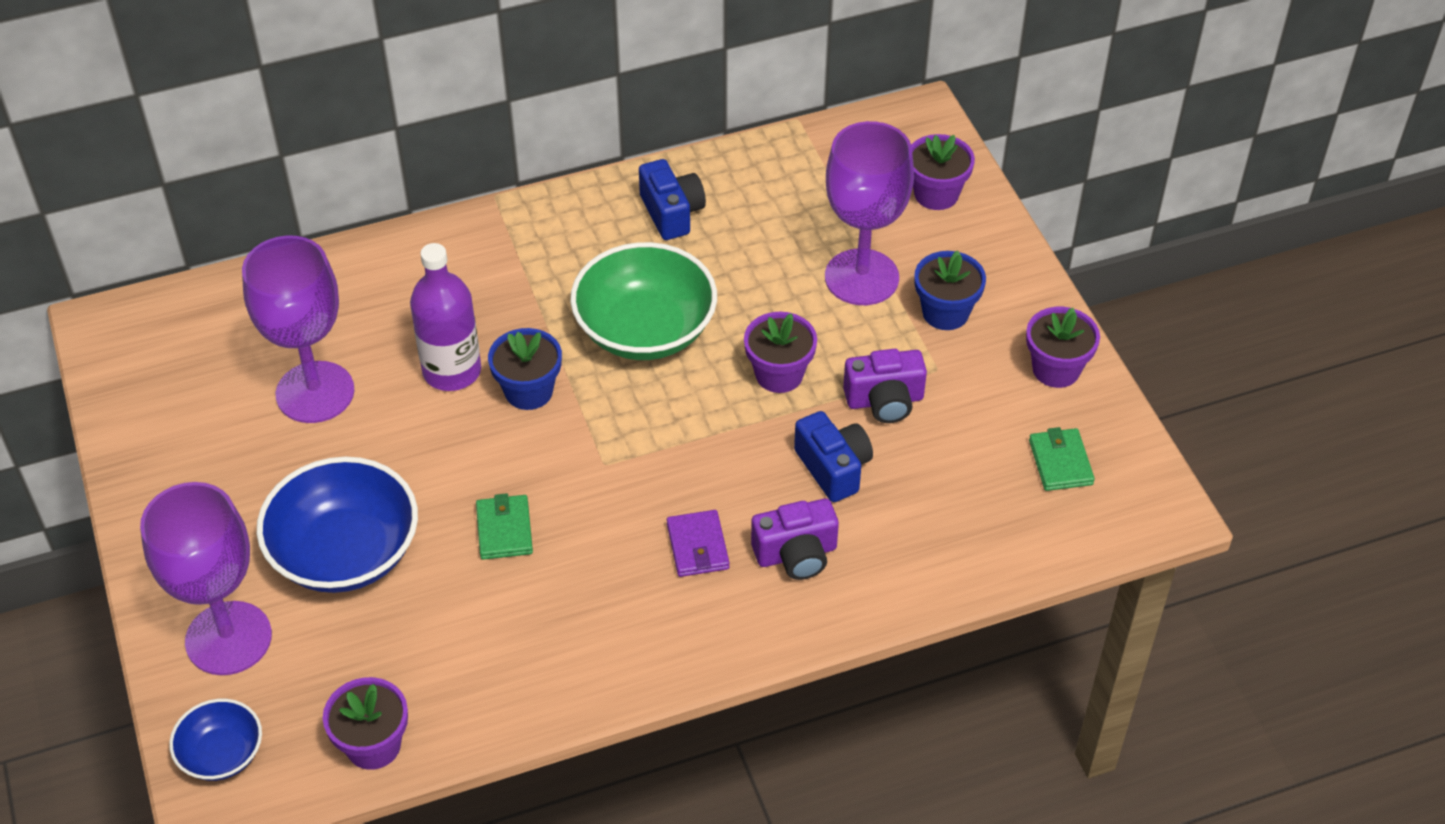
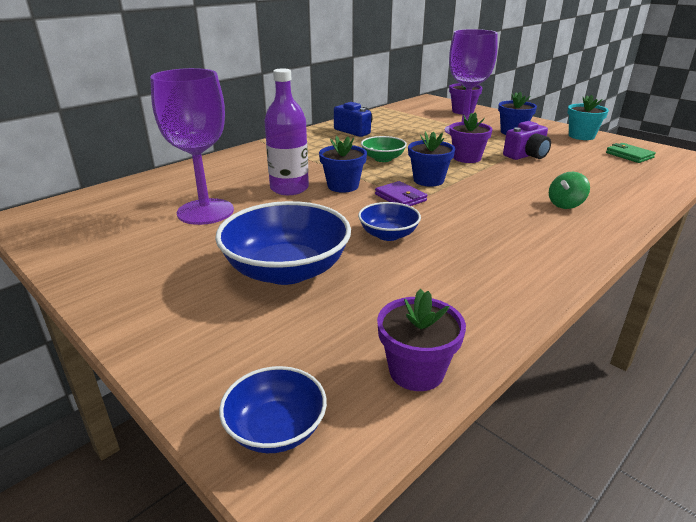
camera: 25 degrees left, 20 degrees down
(228, 638) = (224, 342): purple goblet -> none
(504, 530) = (388, 235): green wallet -> blue bowl
(645, 330) = (383, 159): green bowl -> green bowl, size x0.54
(661, 420) = (428, 180): none -> blue flower pot
(698, 546) = (510, 214): purple wallet -> purple wallet (400, 197)
(796, 554) = (565, 205): purple camera -> green spinning top
(833, 468) = (536, 176): blue camera -> none
(1056, 369) = (581, 136): purple flower pot -> turquoise flower pot

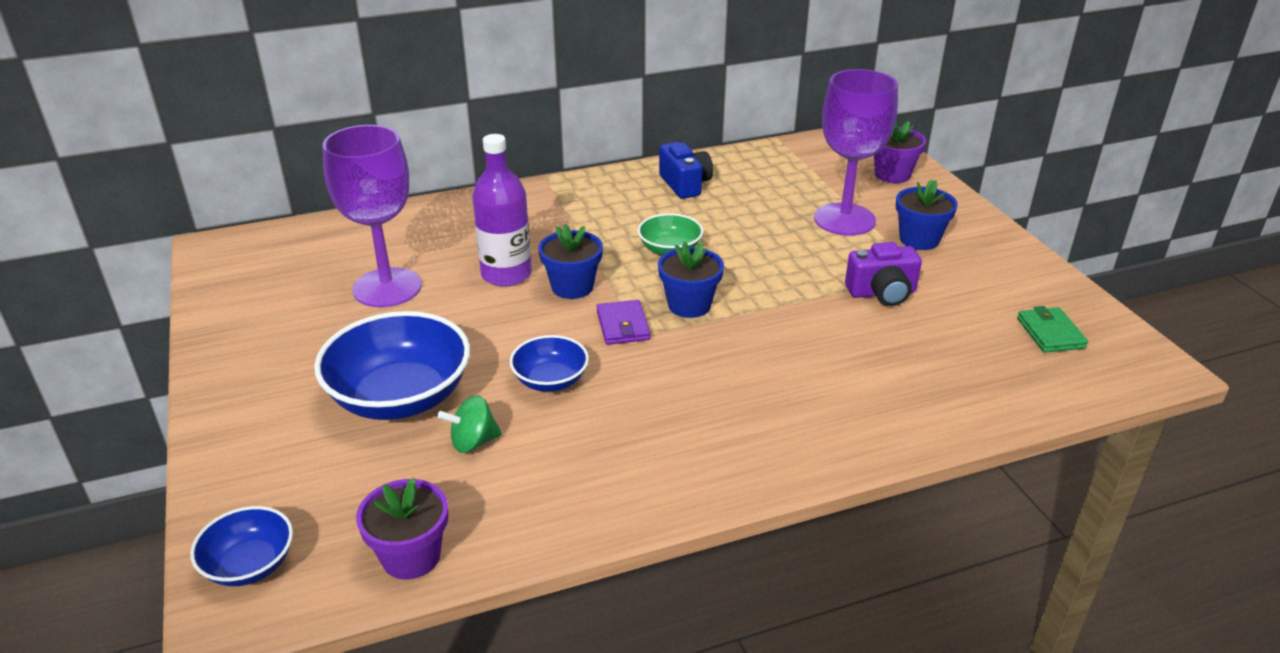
camera: 25 degrees right, 5 degrees up
(467, 158) = (787, 276): purple flower pot -> none
(565, 205) = (825, 398): green spinning top -> green spinning top (473, 442)
(581, 136) = (1024, 273): turquoise flower pot -> none

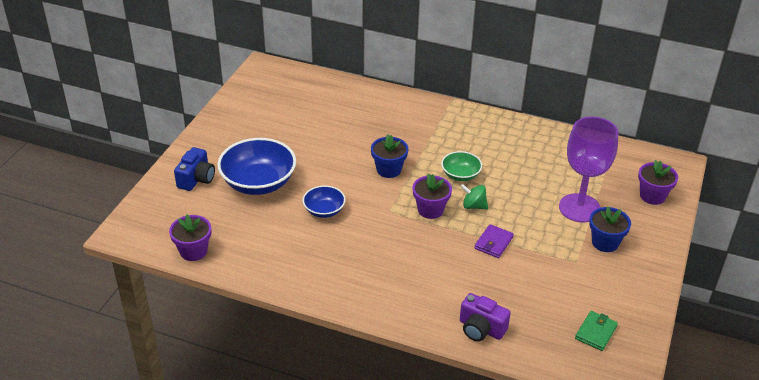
camera: 40 degrees right, 5 degrees up
(250, 565) = (142, 220): blue bowl -> none
(387, 288) = (309, 126): purple goblet -> none
(473, 442) = (263, 219): green spinning top -> green spinning top (473, 206)
(506, 274) = (367, 147): purple bottle -> none
(623, 326) = (386, 202): purple wallet -> purple wallet (493, 243)
(685, 184) = (520, 141): blue camera -> blue camera (196, 179)
(689, 305) = (430, 210): blue flower pot -> purple flower pot
(882, 293) = (537, 259): purple camera -> purple camera (481, 329)

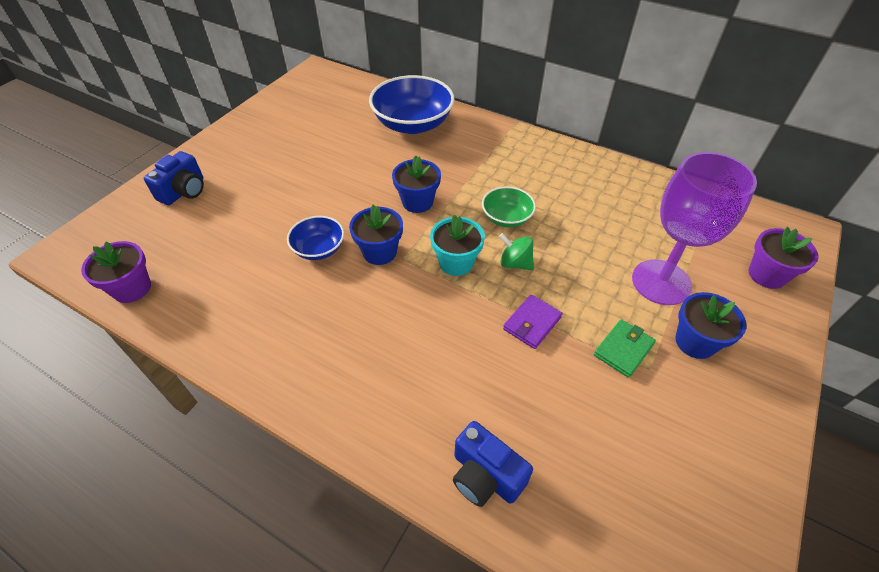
camera: 10 degrees right, 10 degrees up
(258, 183) = (254, 203): blue bowl -> blue bowl (413, 124)
(371, 208) = (379, 252): none -> blue flower pot
(430, 210) = (456, 263): purple flower pot -> turquoise flower pot
(481, 329) = (485, 475): purple camera -> blue camera
(595, 332) = (671, 511): green wallet -> green wallet (623, 349)

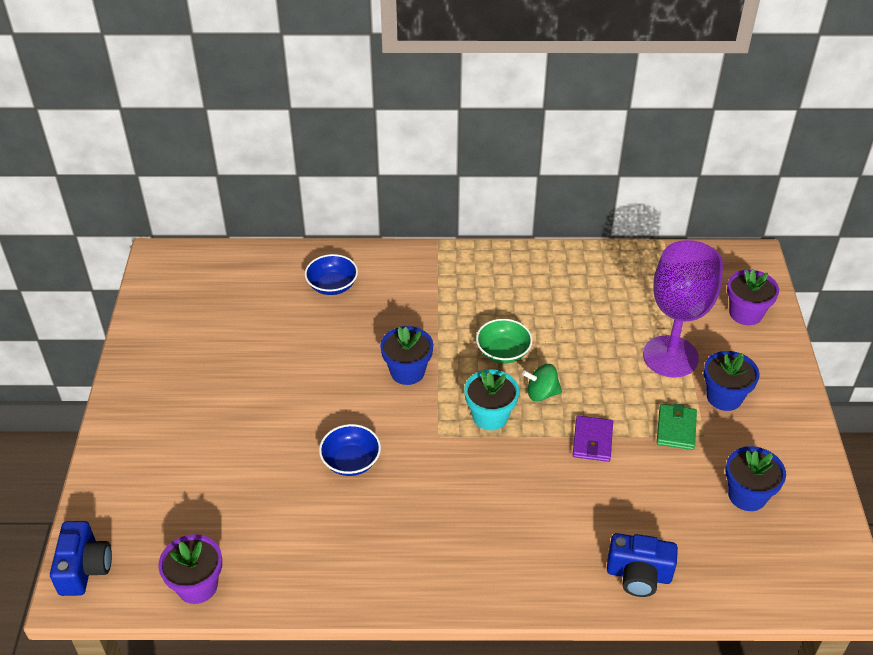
camera: 30 degrees left, 5 degrees down
(184, 191) = (147, 466): blue camera -> blue camera (85, 568)
(379, 252) = (412, 438): blue flower pot -> blue flower pot (747, 495)
(413, 124) = (332, 285): blue bowl -> blue bowl, size x0.54

